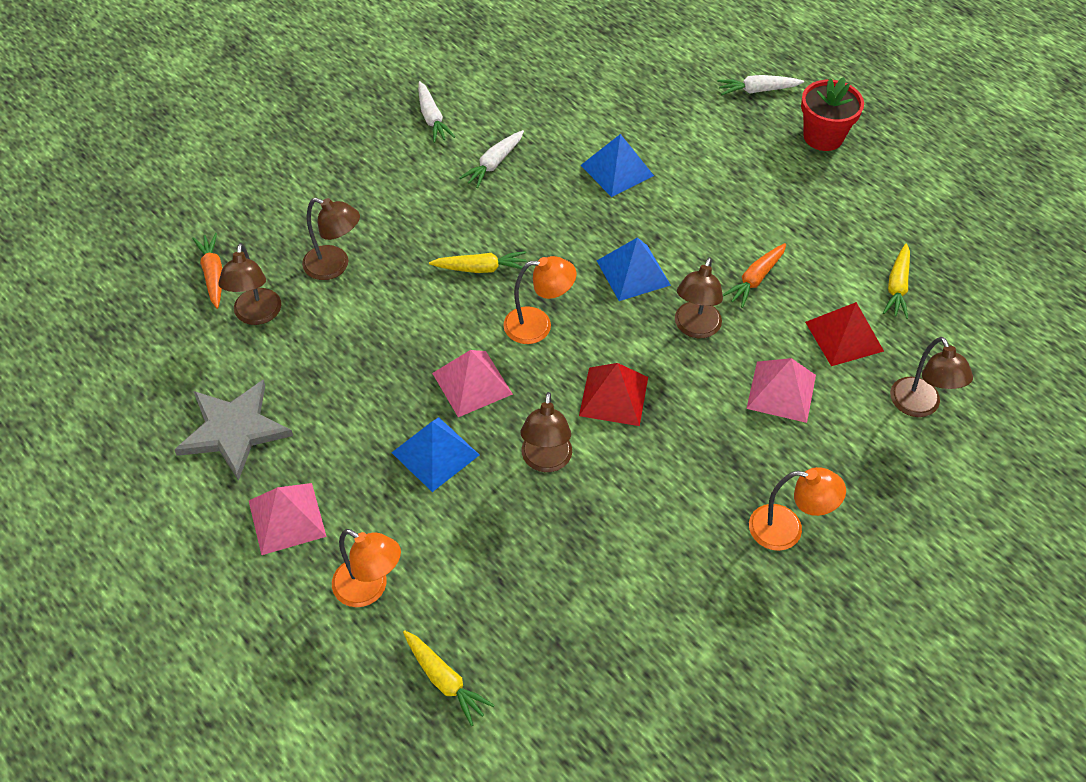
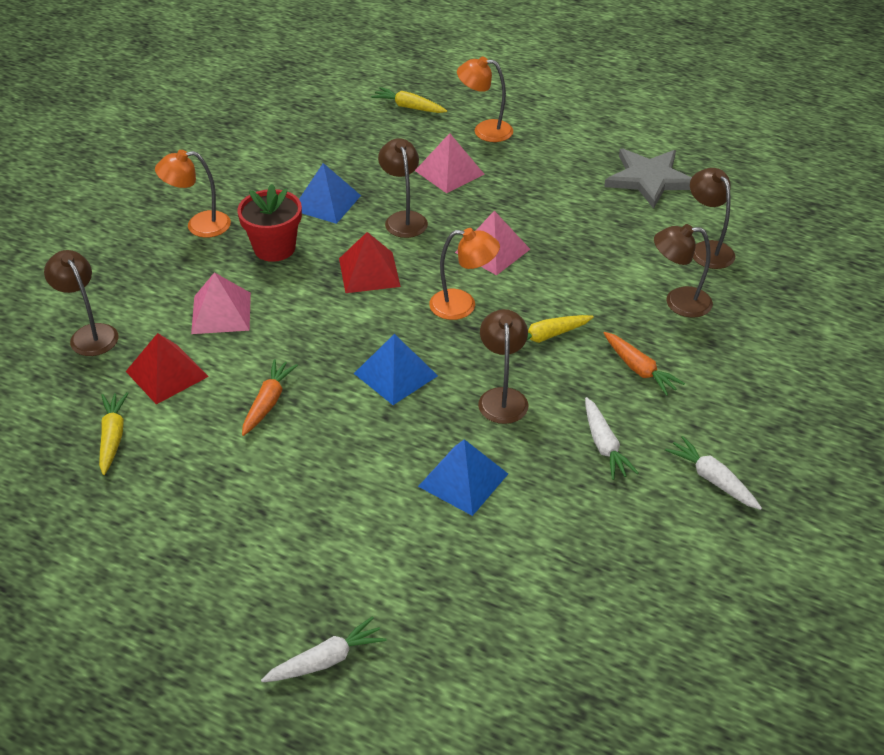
camera: 160 degrees right, 10 degrees down
(213, 274) = (774, 267): orange carrot -> orange carrot (639, 369)
(287, 518) = (567, 147): pink pyramid -> pink pyramid (449, 172)
(435, 453) = (491, 203): blue pyramid -> blue pyramid (326, 202)
(494, 164) = (604, 445): white carrot -> white carrot turned 150 degrees clockwise
(538, 325) = (462, 305): orange lamp -> orange lamp turned 150 degrees counterclockwise
(695, 328) = (316, 342): brown lamp -> brown lamp (502, 397)
(823, 137) = (220, 609): red flower pot -> red flower pot (274, 248)

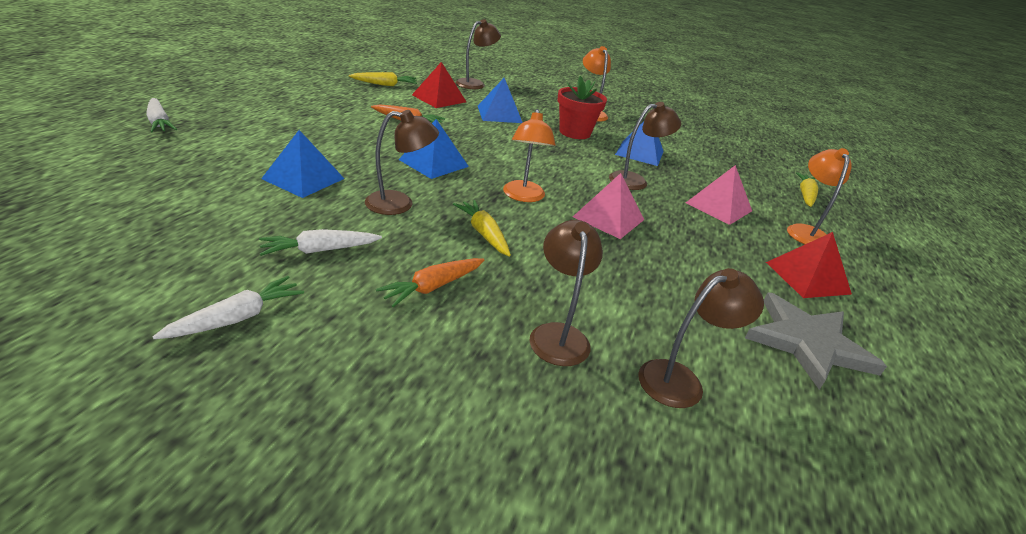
camera: 80 degrees right, 10 degrees down
(221, 313) = (499, 114): pink pyramid -> blue pyramid
(369, 272) = (558, 162): red pyramid -> red pyramid (807, 278)

